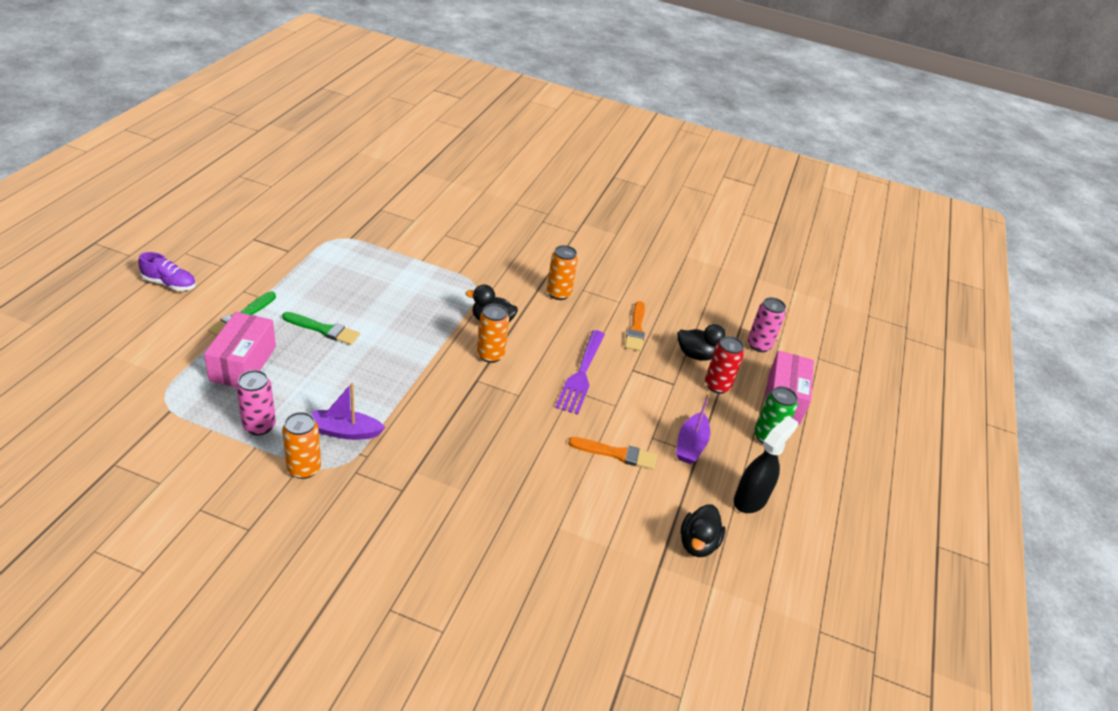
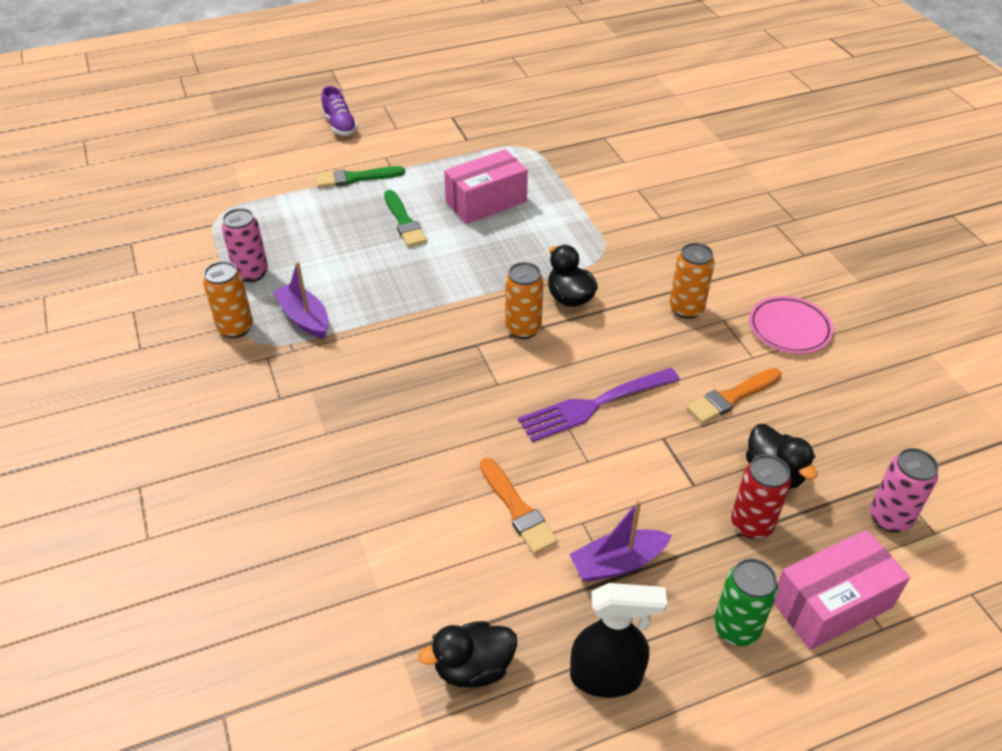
camera: 55 degrees right, 5 degrees up
(243, 363) = (307, 216): pink box -> pink box (486, 202)
(617, 277) = (789, 328): none -> pink plate

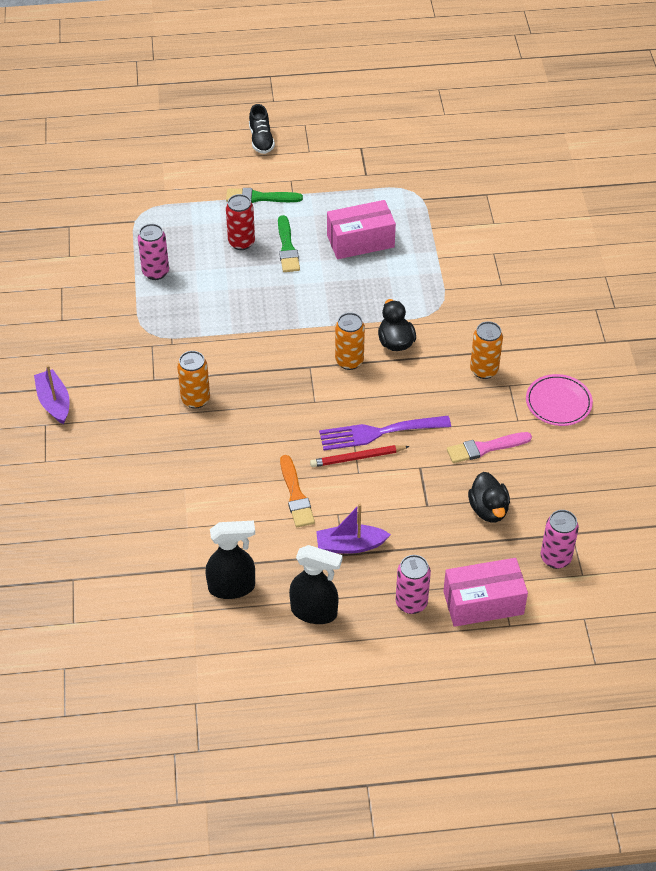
camera: 15 degrees right, 5 degrees up
(236, 328) = (134, 317): orange can -> orange can (195, 399)
(304, 318) = (186, 319): purple boat -> purple boat (54, 402)
(340, 125) = (261, 140): purple shoe -> black shoe
(473, 667) = (232, 587): black duck -> black spray bottle
(579, 442) = (357, 458): none -> red pencil
(731, 397) = (485, 448): orange brush -> pink brush
(736, 628) = (411, 603): green can -> pink can
(751, 524) = (454, 541): red can -> red can (241, 242)

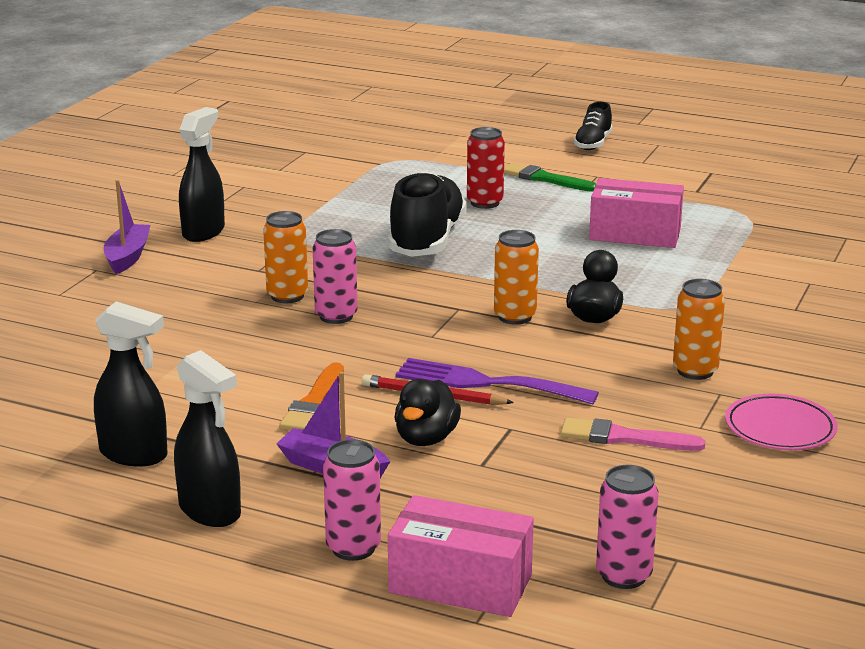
camera: 30 degrees right, 25 degrees down
(81, 352) = (204, 232): none -> black spray bottle
(155, 272) = (359, 200): pink can -> pink can (336, 316)
(236, 301) = (427, 240): none -> black shoe
(287, 248) = (536, 218): green brush -> none
(488, 509) = (568, 495): black duck -> black duck (426, 438)

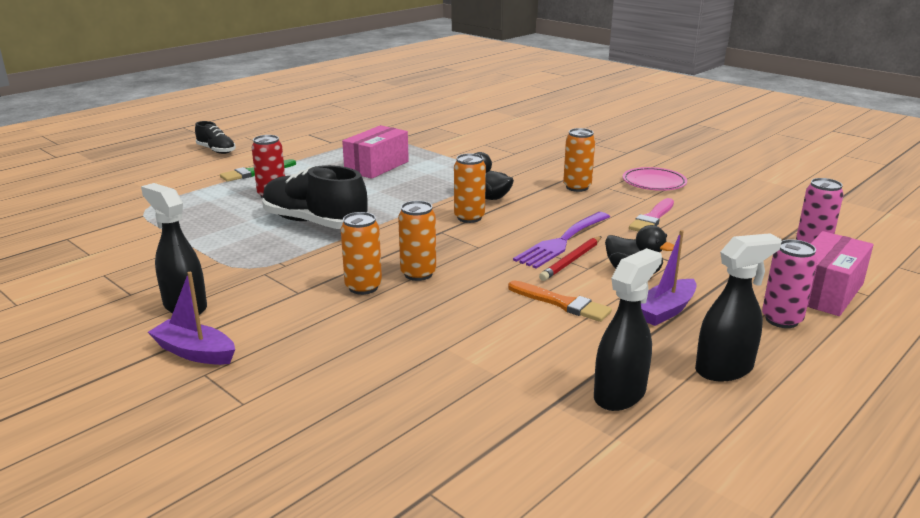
camera: 70 degrees left, 0 degrees up
(336, 316) = (418, 274): pink can -> orange can

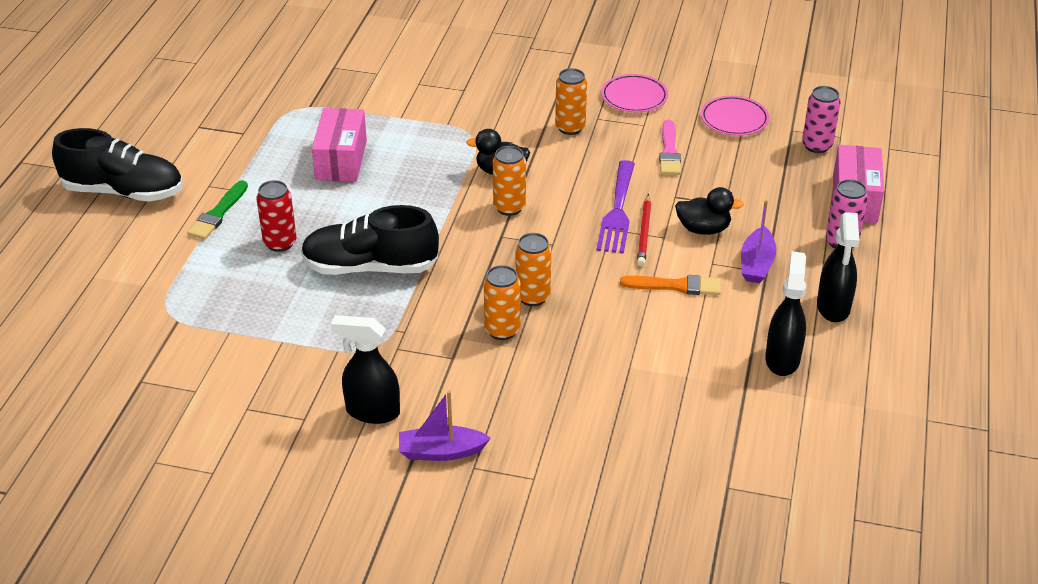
camera: 30 degrees left, 15 degrees up
(216, 150) = (124, 192): black shoe -> black shoe, size x1.87
(724, 369) = (833, 307): black spray bottle -> black spray bottle turned 150 degrees clockwise
(737, 213) = (734, 119): none -> pink plate

